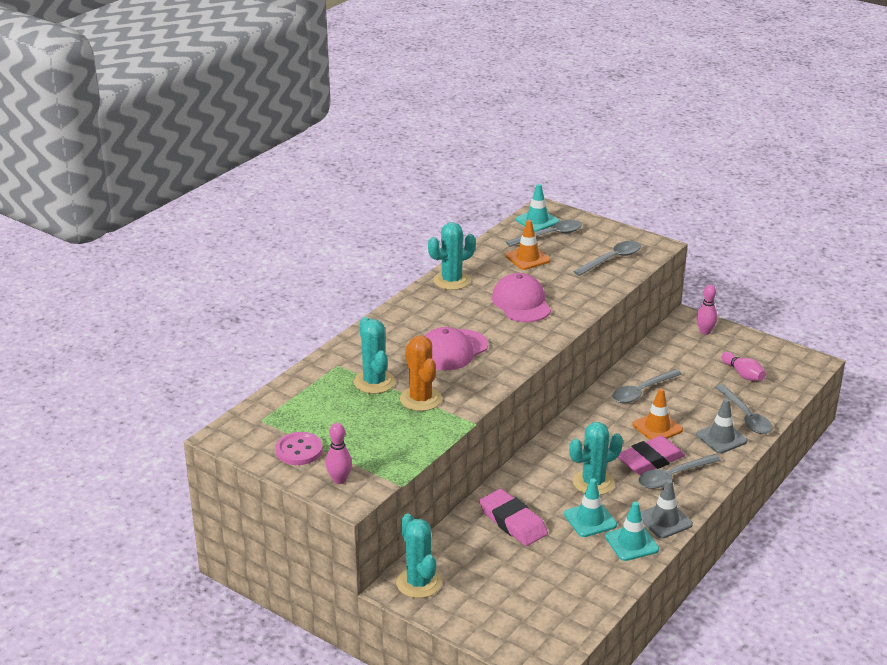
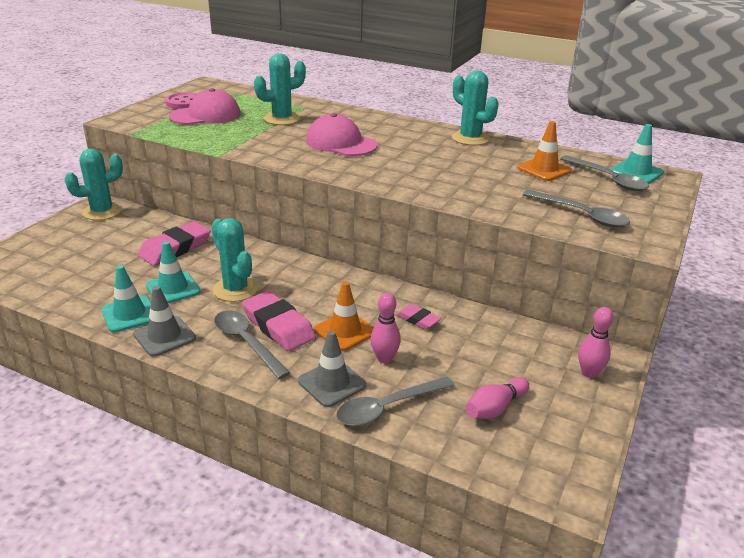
camera: 80 degrees right, 0 degrees up
(339, 480) = (142, 115): pink bowling pin -> pink bowling pin (384, 358)
(421, 399) = (256, 135): orange cactus -> none
(521, 303) = (445, 169): pink cap -> pink cap (205, 115)
(642, 391) = (418, 319): grey spoon -> pink eraser

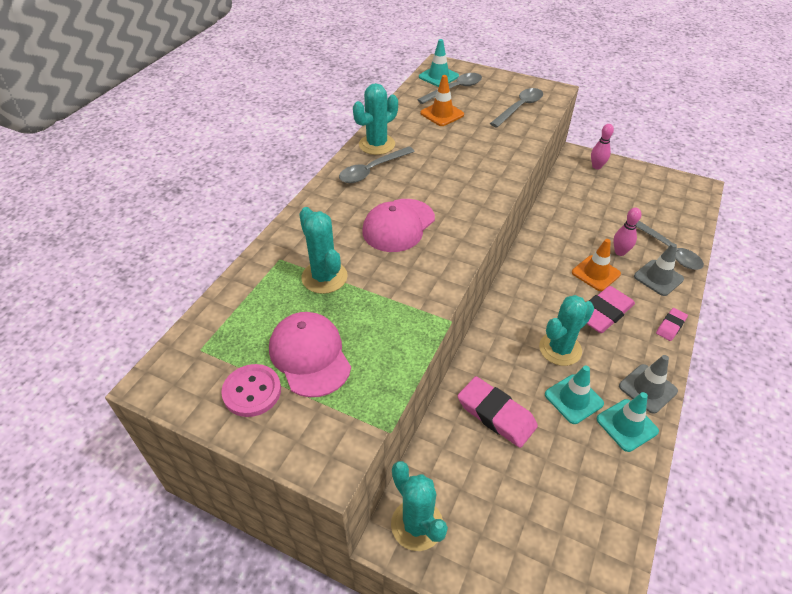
camera: 90 degrees left, 15 degrees up
(246, 342) = (633, 330): grey spoon -> grey spoon (372, 170)
(418, 319) = (567, 235): pink eraser -> pink eraser (670, 326)
(495, 408) = (647, 206): pink bowling pin -> none

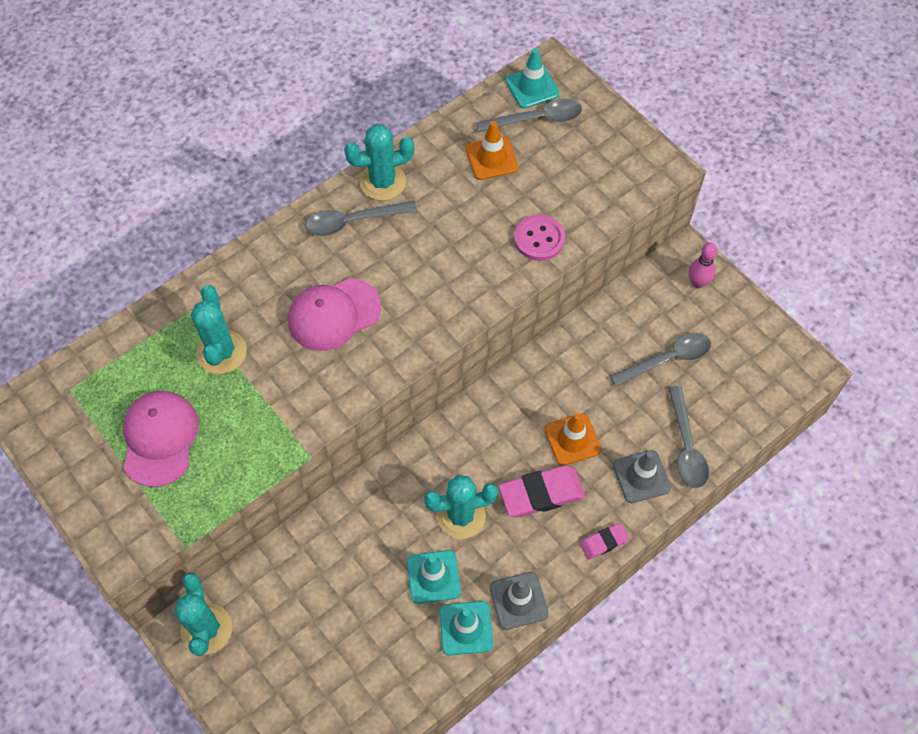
camera: 25 degrees right, 15 degrees up
(252, 391) = (92, 454): pink button -> pink button (539, 239)
(496, 414) = (345, 558): pink eraser -> none
(519, 108) = (596, 183): grey spoon -> grey spoon (667, 359)
(620, 252) = (624, 423): pink bowling pin -> none

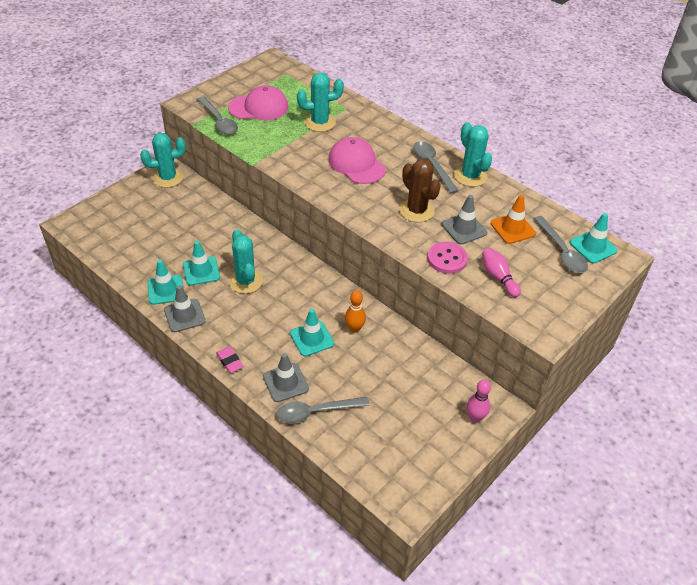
camera: 80 degrees right, 15 degrees down
(445, 256) = (416, 210): none -> brown cactus
(486, 210) = (464, 229): none -> grey traffic cone
(541, 494) = (266, 323): pink eraser -> none
(559, 387) = (354, 328): none -> orange bowling pin
(572, 439) = (312, 338): orange traffic cone -> turquoise traffic cone
(575, 192) = (498, 277): none -> pink bowling pin
(667, 359) = (393, 397): grey spoon -> grey spoon (219, 121)

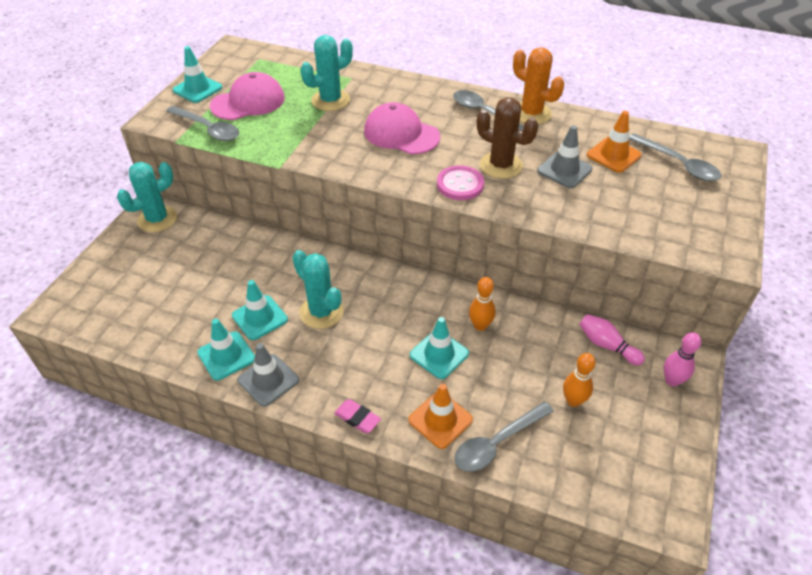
camera: 20 degrees left, 0 degrees up
(285, 383) = (440, 420): grey traffic cone -> orange traffic cone
(389, 404) = (573, 401): none -> orange bowling pin
(447, 259) = (569, 208): pink button -> pink button (460, 184)
(470, 176) = (531, 113): turquoise cactus -> orange cactus
(498, 277) = (637, 211): pink bowling pin -> pink bowling pin (606, 345)
(593, 247) = (704, 150): turquoise traffic cone -> turquoise traffic cone (197, 89)

